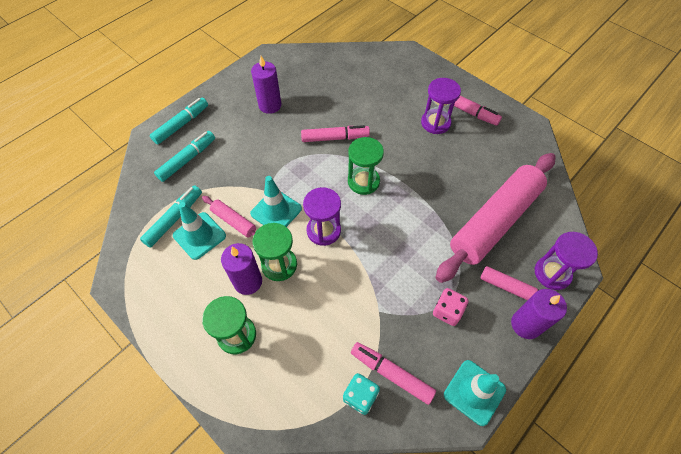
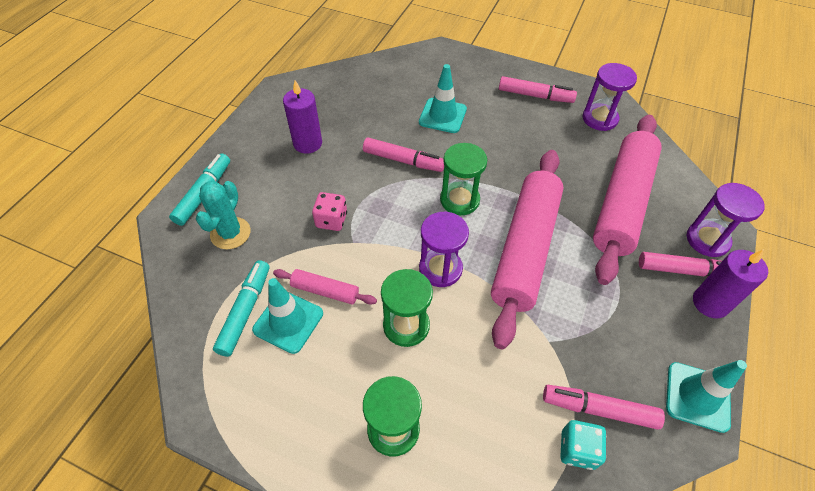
camera: 20 degrees left, 5 degrees down
(187, 159) = (230, 233): turquoise marker -> turquoise cactus
(248, 281) = (376, 358): purple candle -> none
(276, 211) = (372, 263): turquoise traffic cone -> turquoise traffic cone (442, 116)
(335, 138) = (403, 160): pink marker -> pink marker turned 45 degrees clockwise
(395, 235) = (525, 249): none -> pink rolling pin
(435, 123) = (507, 116): purple hourglass -> purple hourglass (599, 119)
(447, 311) = (623, 316): pink dice -> pink dice (331, 220)

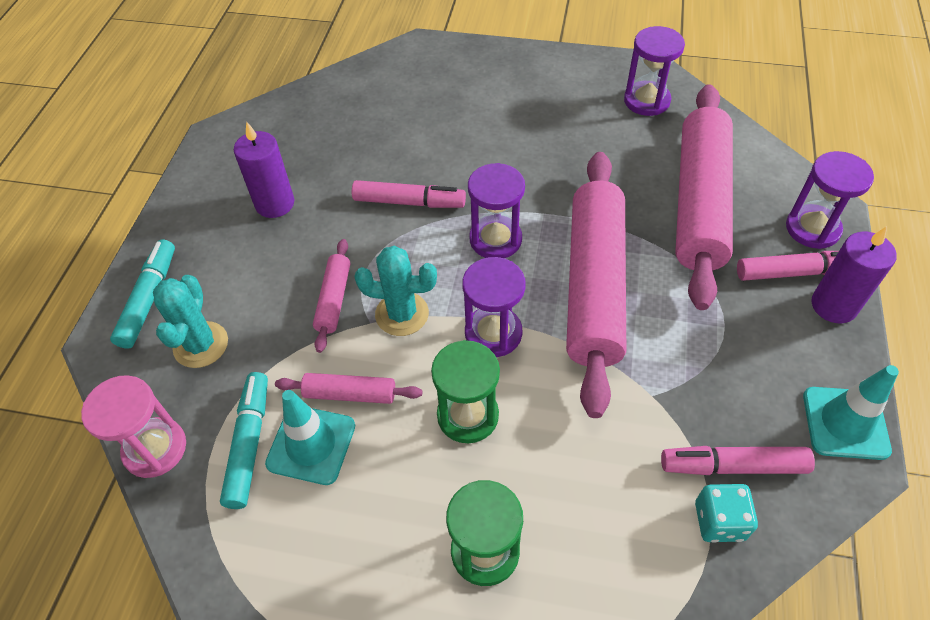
camera: 10 degrees left, 0 degrees up
(180, 300) = (155, 449): none -> pink hourglass
(331, 220) = (334, 299): pink dice -> pink rolling pin
(377, 241) = (402, 314): none -> turquoise cactus
(442, 116) = (446, 133): turquoise traffic cone -> none
(459, 200) = (495, 239): green hourglass -> purple hourglass
(535, 96) = (558, 85): pink marker -> none

